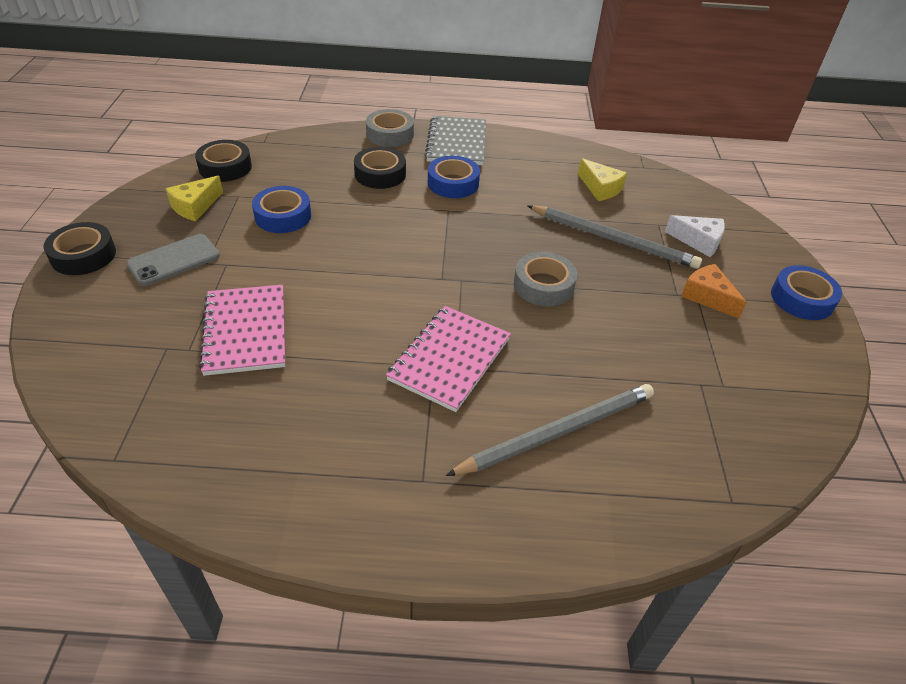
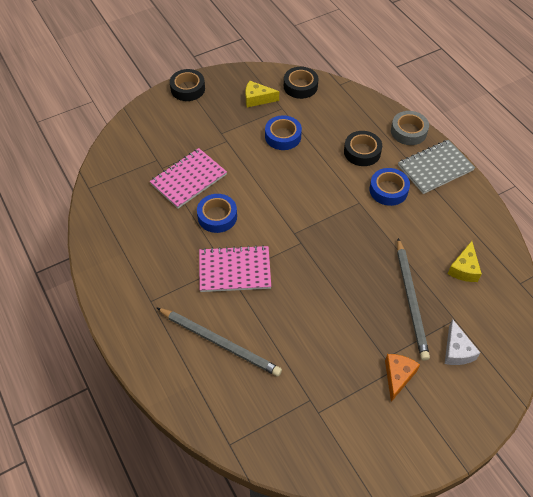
camera: 60 degrees right, 10 degrees up
(174, 260) = (212, 120): grey phone -> none
(543, 285) = (330, 283): grey tape -> none
(802, 299) = (447, 436): blue tape -> blue tape (217, 216)

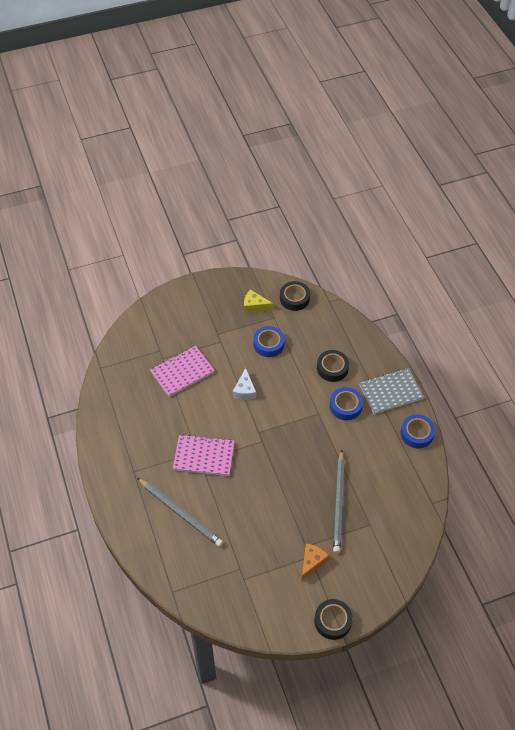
camera: 10 degrees right, 0 degrees up
(188, 89) = (197, 288): black tape -> black tape (333, 621)
(217, 216) = (199, 408): blue tape -> blue tape (417, 433)
(408, 131) = (377, 355): grey tape -> none
(457, 350) = (364, 549): white cheese -> white cheese (245, 390)
(464, 269) = (389, 484): yellow cheese -> none

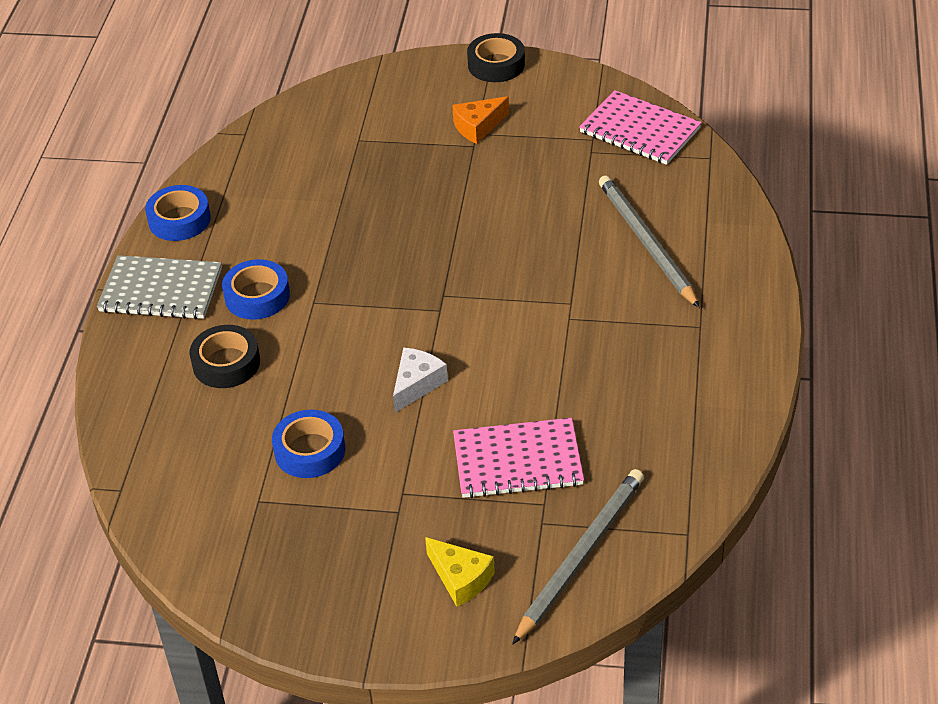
camera: 150 degrees left, 10 degrees down
(204, 456) = (560, 306): pink notebook -> pink notebook (640, 130)
(254, 306) = (278, 541): yellow cheese -> yellow cheese (461, 578)
(294, 298) = (184, 523): black tape -> none
(339, 503) = (383, 176): grey pencil -> grey pencil (580, 555)

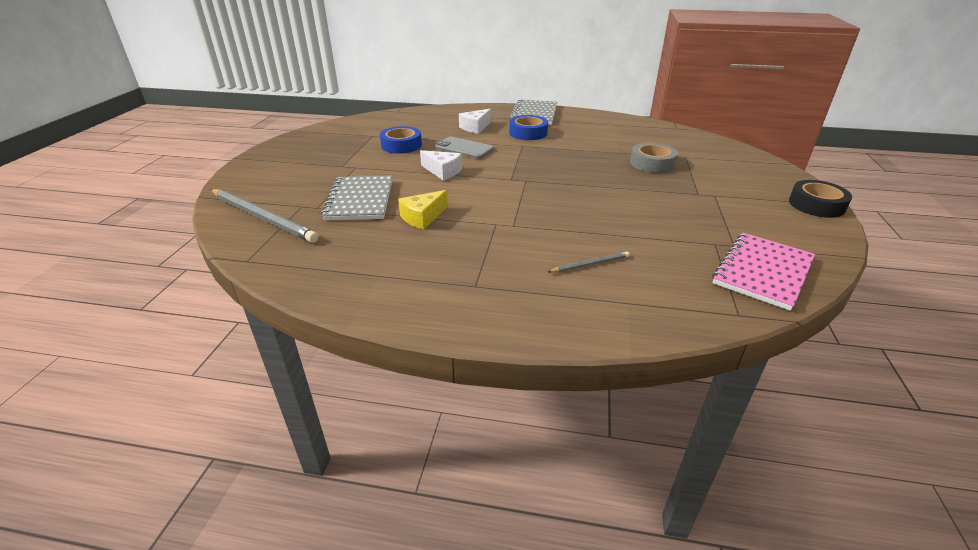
camera: 90 degrees right, 10 degrees down
(179, 220) = (592, 116): blue tape -> none
(226, 363) = (475, 127): black tape -> white cheese
(325, 369) = (464, 148): none -> grey phone
(383, 173) = (652, 163): none -> grey tape
(461, 578) = (278, 181): yellow cheese -> yellow cheese (422, 217)
(478, 127) = (723, 196): orange cheese -> none
(517, 461) = (360, 200): pink notebook -> grey notebook
(646, 243) = (590, 264): grey pencil -> grey pencil, size x0.46

